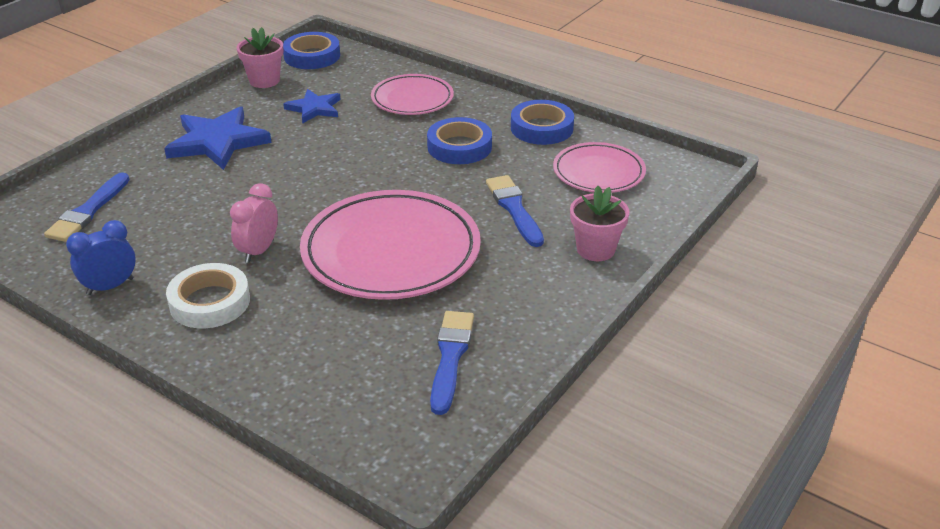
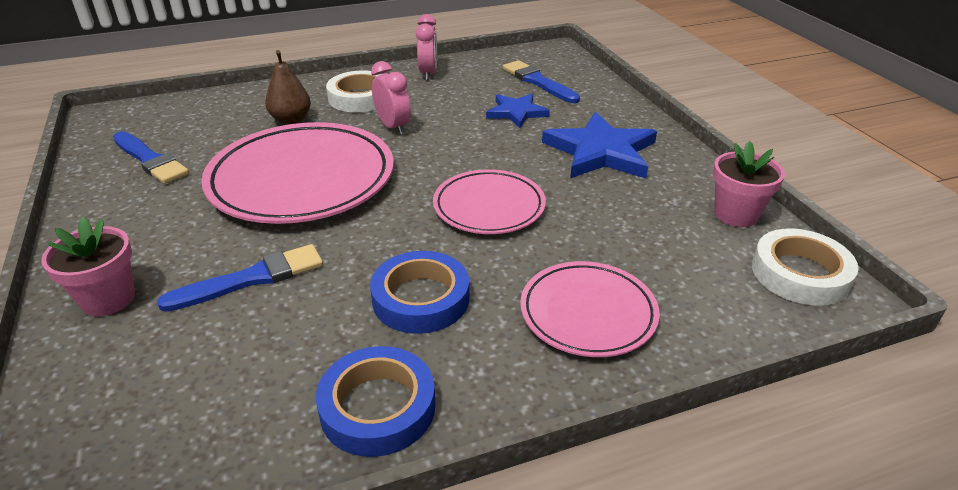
camera: 125 degrees right, 0 degrees up
(110, 286) = (428, 73): blue clock -> pink clock
(297, 319) = (291, 120): none -> brown pear
(312, 56) = (800, 273): blue tape -> white tape
(314, 108) = (628, 226): blue star -> blue star (516, 112)
(514, 209) = (251, 279): blue brush -> blue brush turned 45 degrees counterclockwise
(598, 172) = (207, 397): pink plate -> pink plate (489, 207)

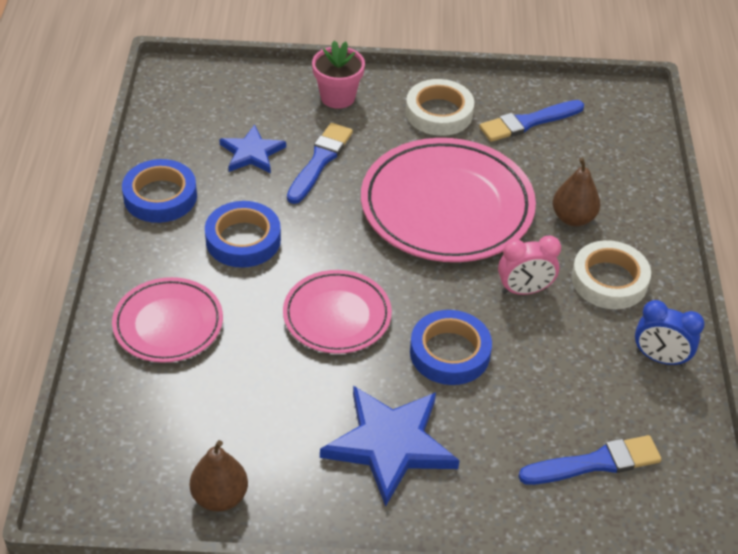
camera: 110 degrees right, 10 degrees up
(251, 279) = (320, 161): blue brush -> blue brush turned 150 degrees counterclockwise
(428, 73) = (660, 358): pink clock -> blue clock
(487, 145) = (449, 352): none -> blue tape
(516, 112) = (515, 406): blue star -> blue star (252, 153)
(736, 214) = (220, 497): pink flower pot -> brown pear
(800, 273) = (117, 489): white tape -> white tape (439, 113)

